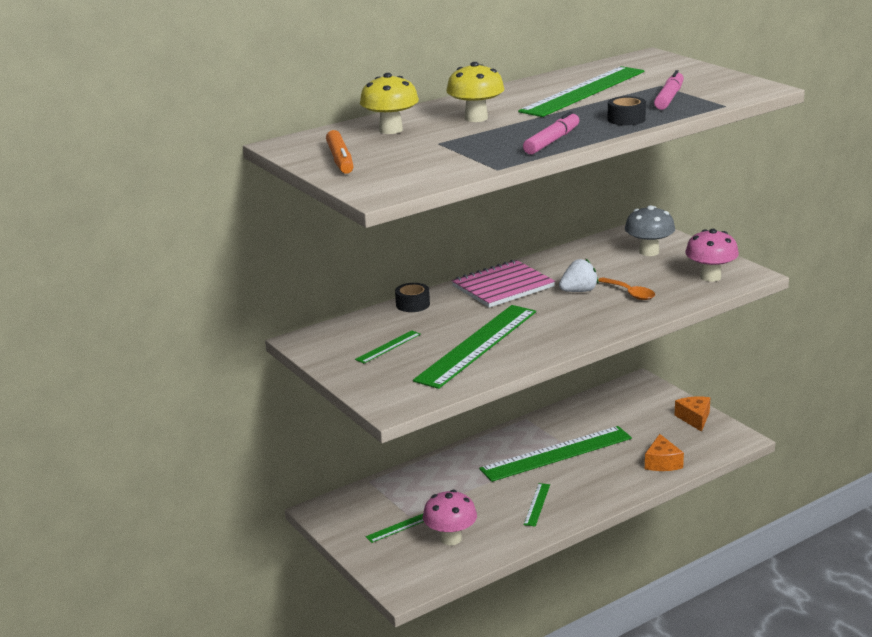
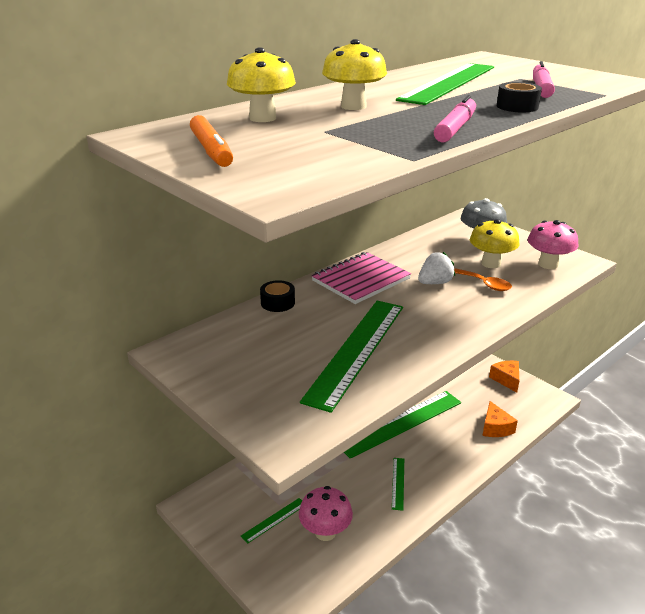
camera: 10 degrees left, 5 degrees up
(388, 347) = (262, 356): green ruler -> none
(648, 274) = (491, 263): none -> yellow mushroom

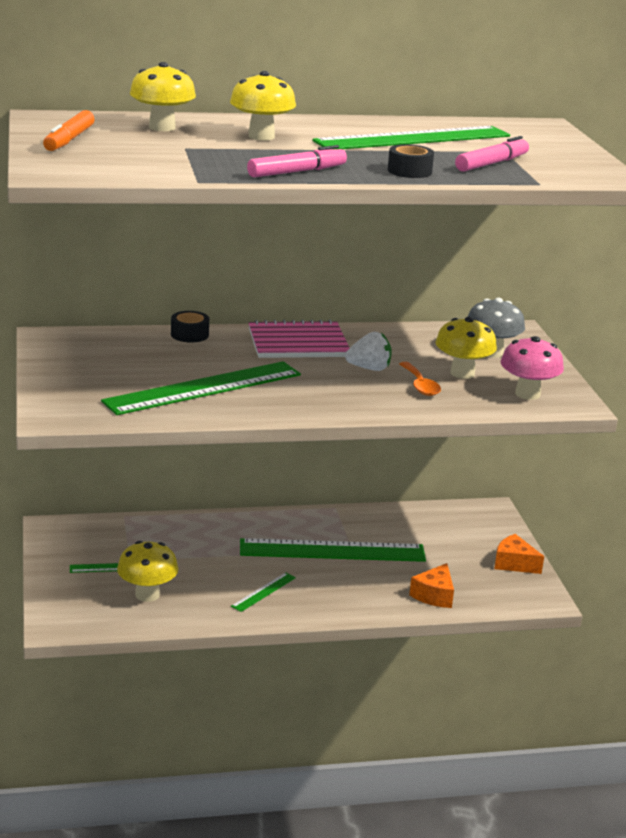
camera: 30 degrees right, 5 degrees down
(325, 532) = (147, 595): pink mushroom -> yellow mushroom
(506, 379) = (514, 563): orange cheese -> orange cheese turned 75 degrees counterclockwise

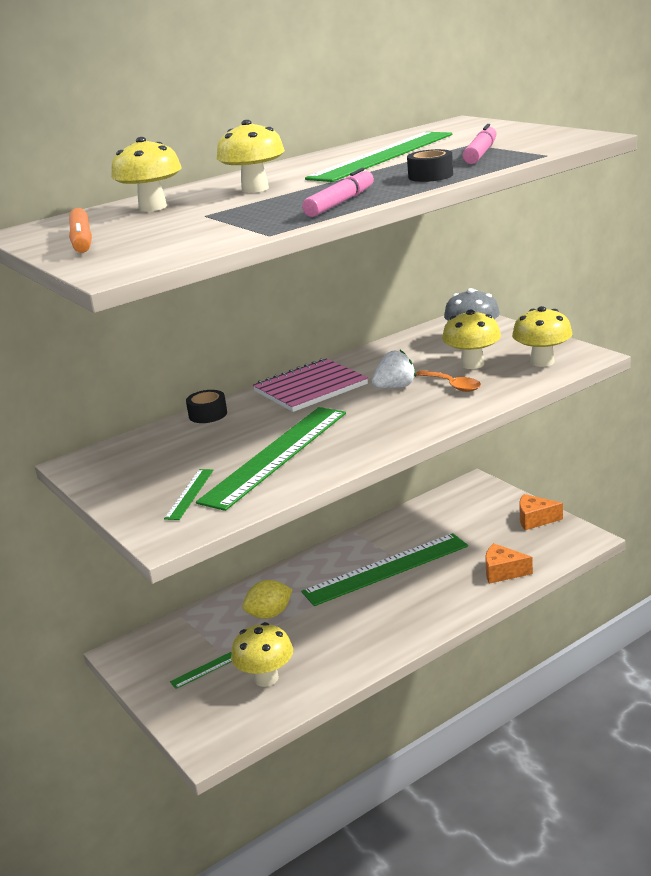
camera: 20 degrees left, 0 degrees up
(196, 547) = (269, 614): none -> yellow lemon
(264, 592) = (364, 630): green ruler -> green ruler (190, 494)
(434, 595) = (502, 572): orange cheese -> orange cheese turned 105 degrees clockwise
(527, 394) = (542, 362): pink mushroom -> yellow mushroom

